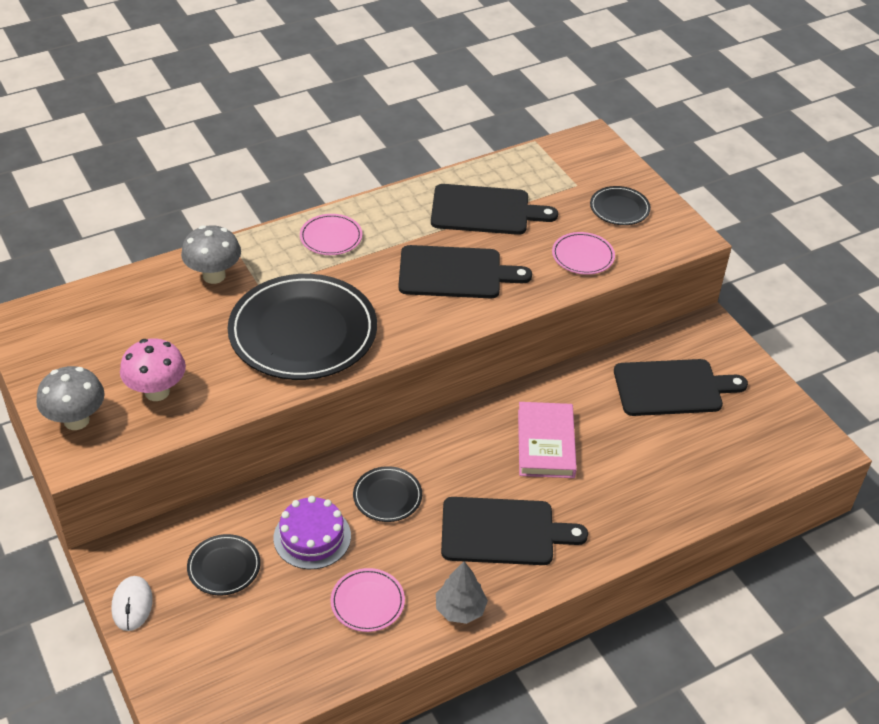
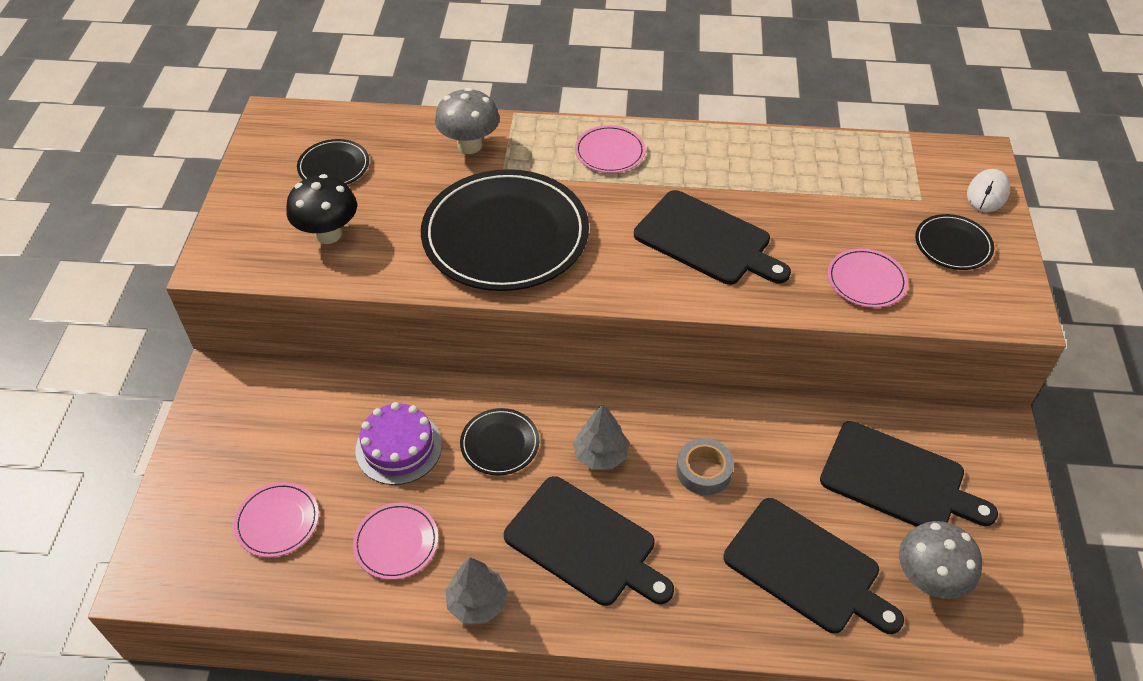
camera: 35 degrees right, 5 degrees up
(76, 420) = (241, 229): grey mushroom -> grey mushroom (928, 580)
(132, 605) = (199, 428): white mouse -> white mouse (987, 193)
(157, 392) = (328, 234): pink mushroom -> black mushroom
(224, 567) = (300, 434): black plate -> black plate (334, 166)
(261, 636) = (277, 521): none -> pink plate
(467, 468) = (600, 455): none -> grey tree
(485, 210) = (792, 187): black cutting board -> black cutting board (807, 568)
(545, 443) = (704, 471): pink book -> grey tape

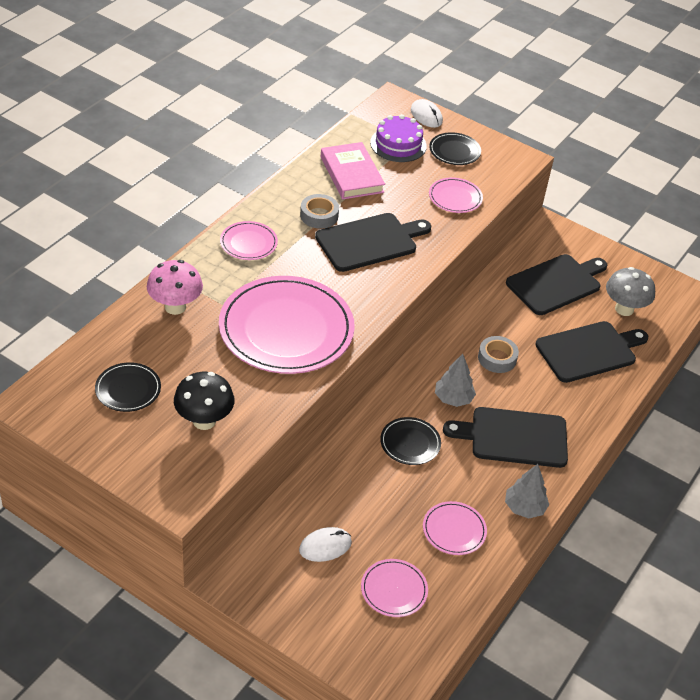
camera: 65 degrees left, 5 degrees down
(304, 434) = (325, 546): none -> white mouse
(398, 447) = (376, 497): purple cake -> purple cake (398, 144)
(469, 145) = (175, 307): grey mushroom -> pink mushroom
(505, 235) = (286, 329): black plate -> pink plate
(585, 543) = (514, 437): black cutting board -> black cutting board turned 150 degrees counterclockwise
(707, 183) = (319, 215): none -> grey tape
(804, 178) = (351, 174): none -> pink book

